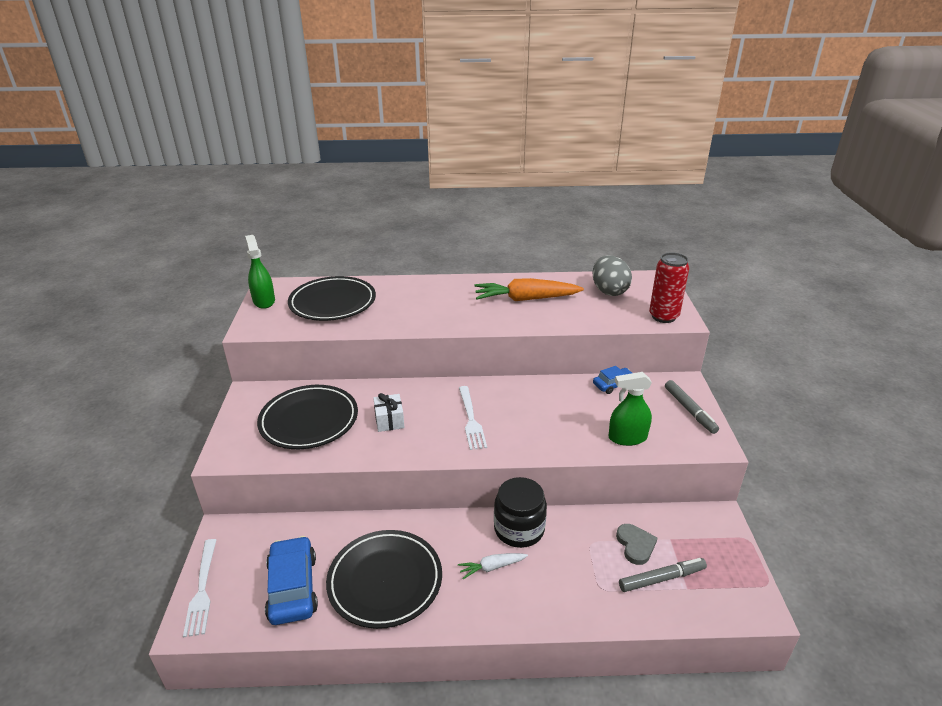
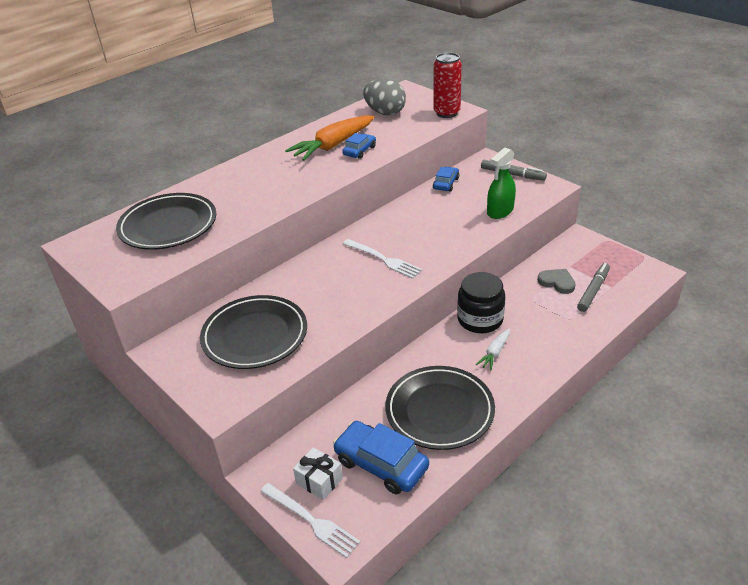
camera: 40 degrees left, 5 degrees up
(264, 301) = (92, 258): green spray bottle -> none
(389, 420) = (323, 296): white gift -> white gift (319, 481)
(539, 314) = (359, 151): none -> blue car

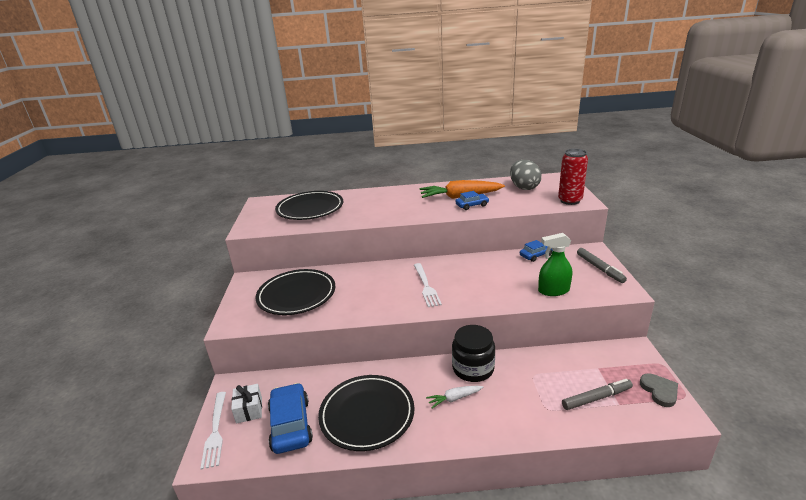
camera: 40 degrees right, 10 degrees down
(557, 282) = (570, 374): grey heart -> grey heart (659, 391)

